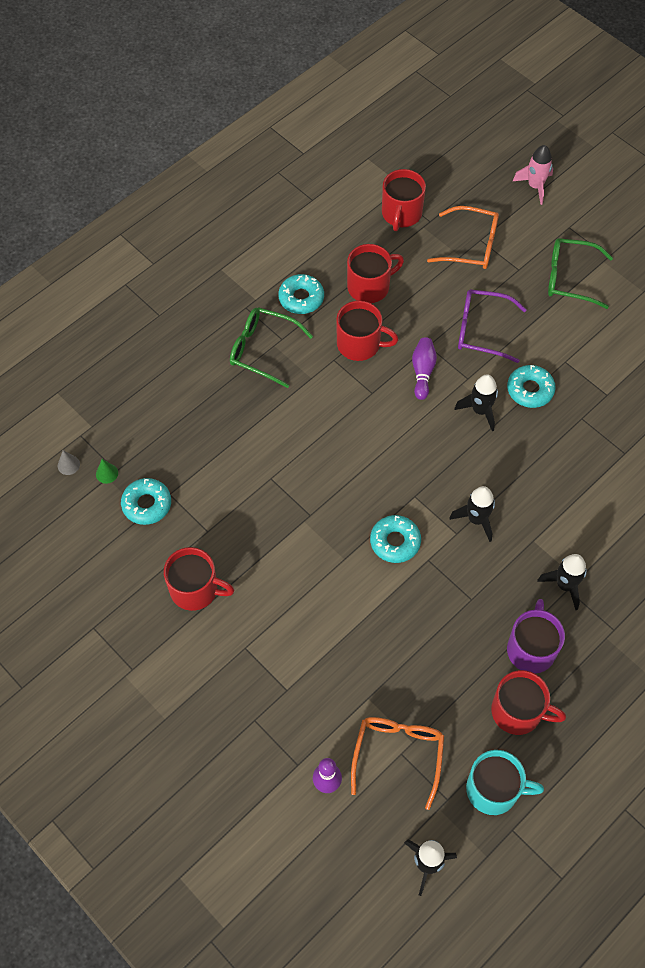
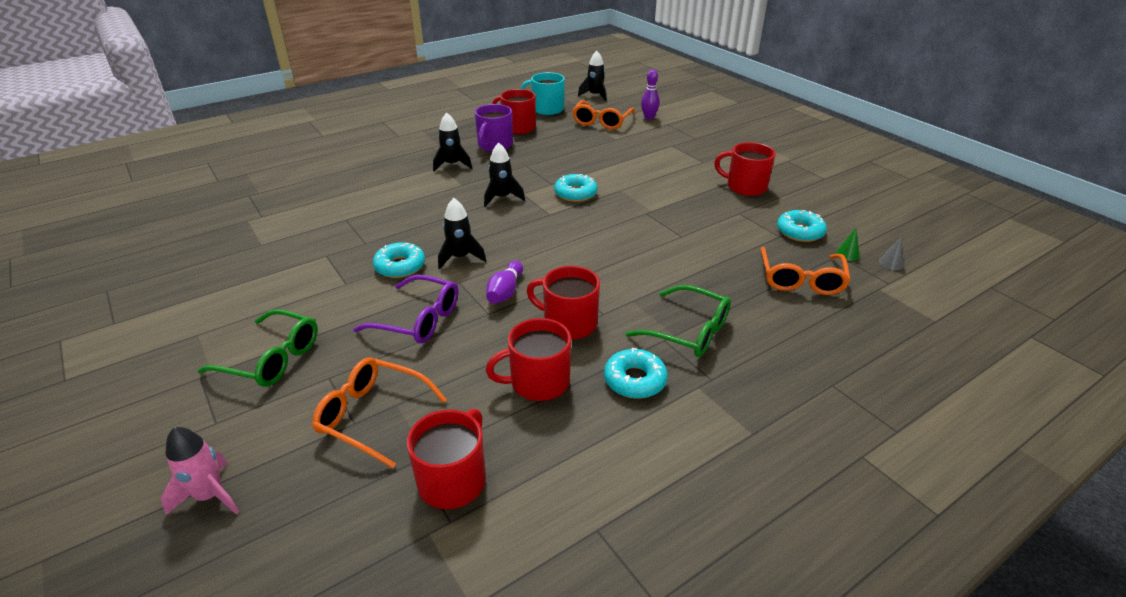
camera: 170 degrees left, 25 degrees down
(160, 427) = (801, 280): none -> orange glasses

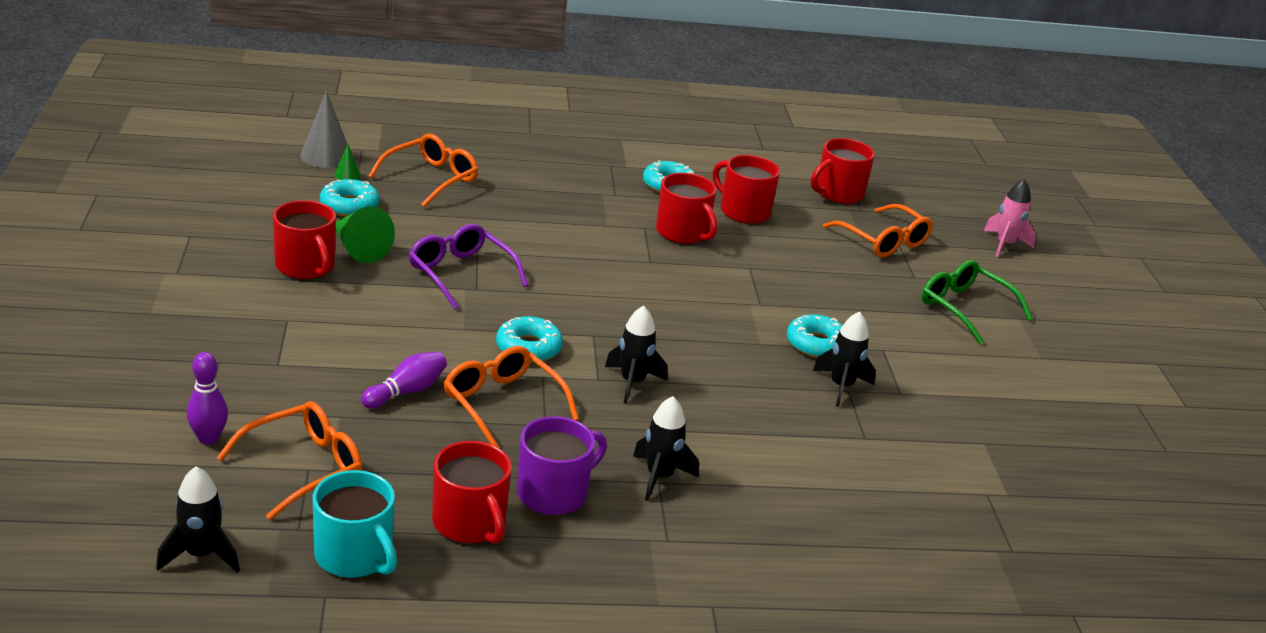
camera: 155 degrees left, 5 degrees down
(419, 320) = (819, 287): purple glasses -> purple glasses (460, 273)
(460, 257) = (743, 327): black rocket -> black rocket (841, 386)
(505, 292) = (720, 277): purple bowling pin -> purple bowling pin (406, 391)
(538, 382) = (743, 211): red mug -> red mug turned 150 degrees counterclockwise
(556, 166) = (502, 403): none -> orange glasses
(689, 331) = (588, 190): green glasses -> none
(742, 208) = (358, 248): none -> green cone
(891, 263) = (326, 156): grey cone -> grey cone, size x2.02

